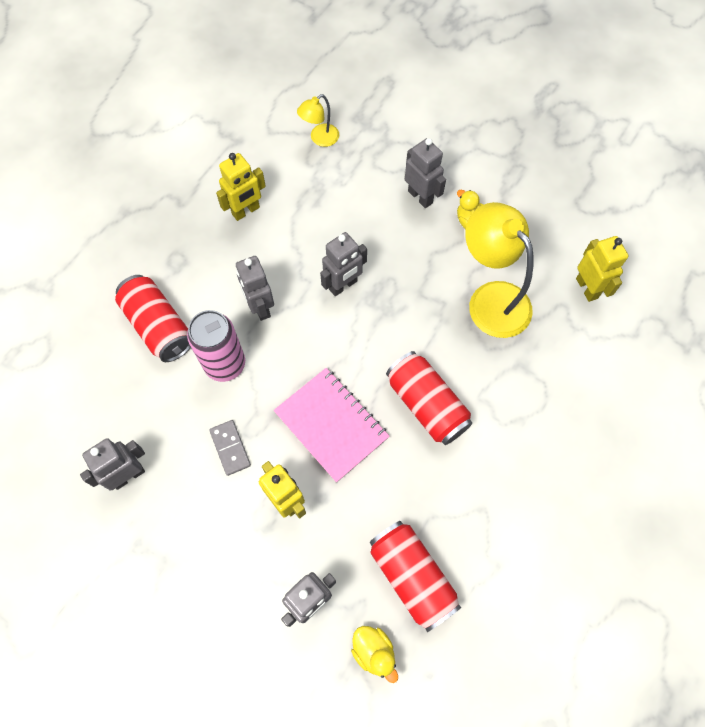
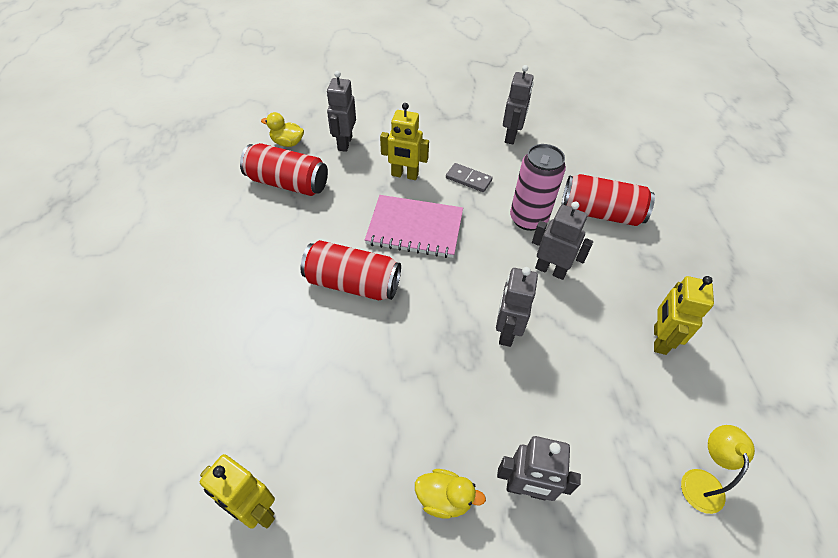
camera: 140 degrees right, 15 degrees down
(491, 298) = (358, 416): yellow lamp -> none

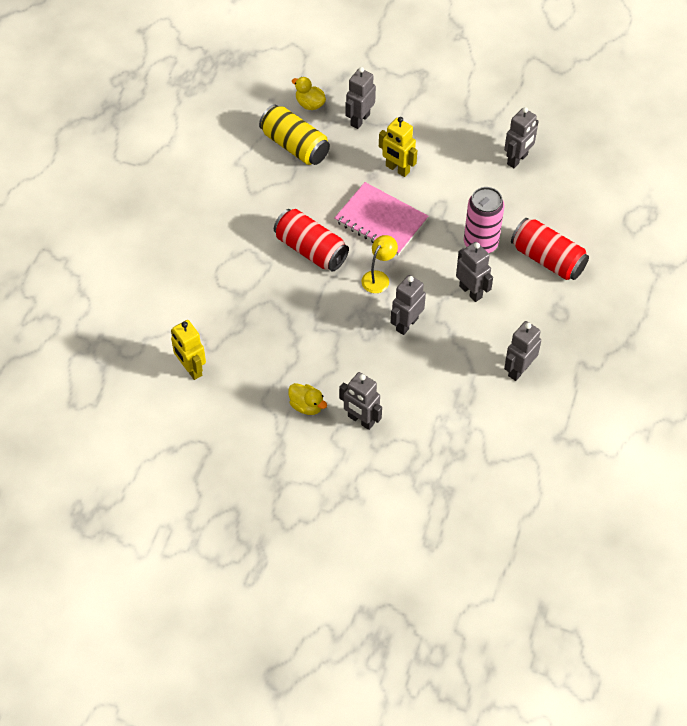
camera: 25 degrees right, 5 degrees up
(288, 183) = (295, 146): red can -> yellow can
(468, 179) = (451, 190): grey domino -> none
(659, 339) = (519, 369): yellow robot -> grey robot
(701, 481) = (478, 458): yellow lamp -> yellow lamp (378, 277)

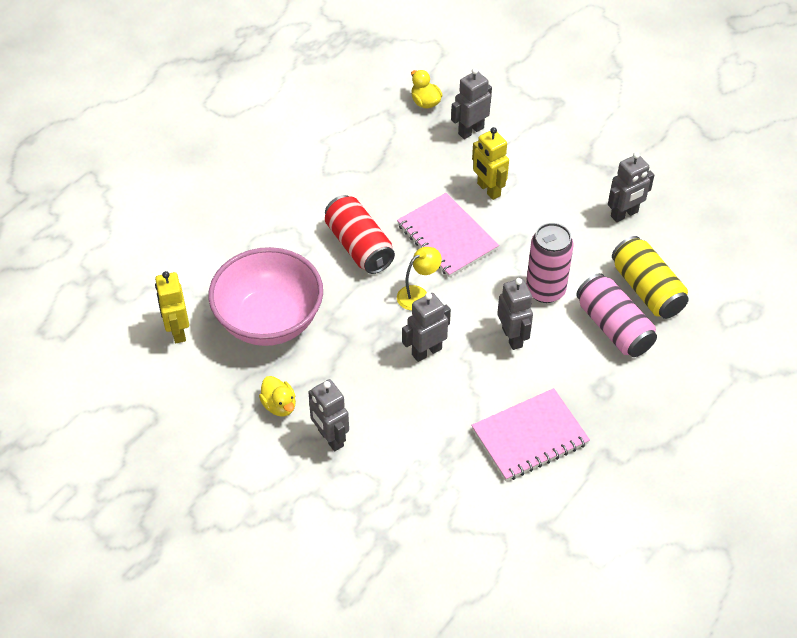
camera: 20 degrees right, 5 degrees down
(265, 337) = (269, 321): none -> pink bowl
(295, 146) = (390, 139): yellow can -> yellow can (647, 289)
(519, 369) = (530, 437): grey robot -> pink notebook
(547, 259) = (613, 327): red can -> pink can

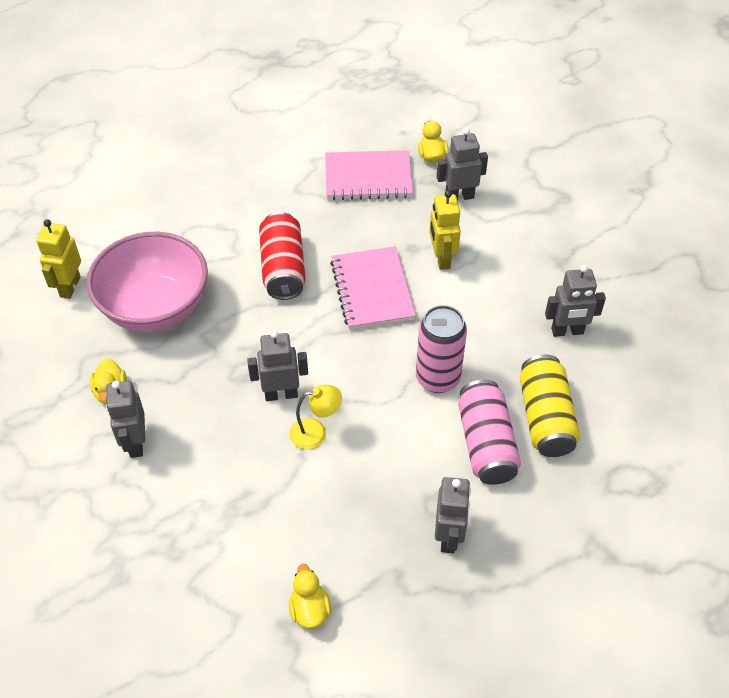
camera: 25 degrees right, 0 degrees up
(418, 294) = (309, 335): yellow lamp -> yellow lamp (316, 432)
(512, 337) = (375, 413): grey robot -> grey robot (449, 537)
(530, 437) = (328, 523): pink notebook -> pink notebook (368, 178)
(556, 506) = (309, 609): none -> yellow duck

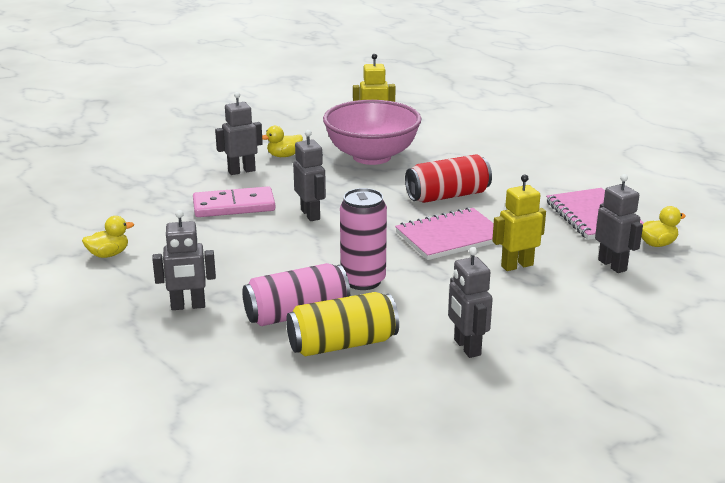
camera: 75 degrees right, 25 degrees down
(231, 464) = (234, 206): none -> pink domino
(316, 432) = (277, 234): yellow lamp -> none

